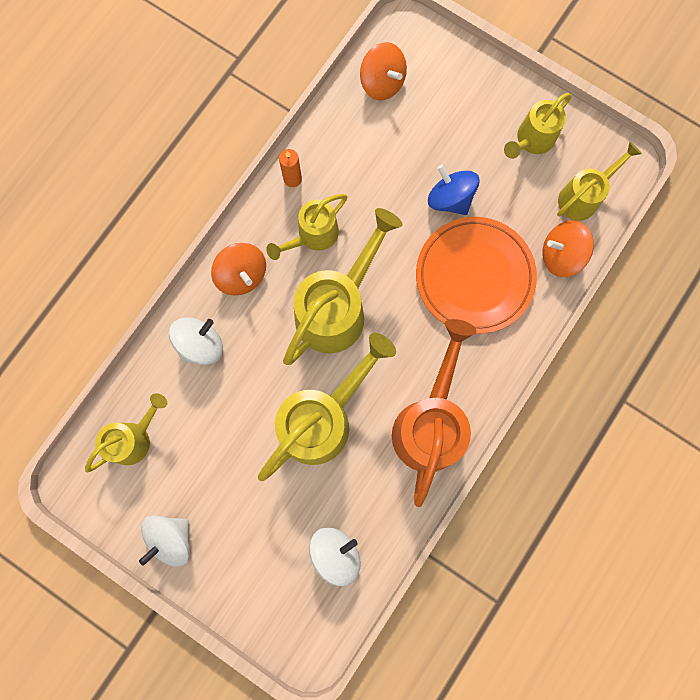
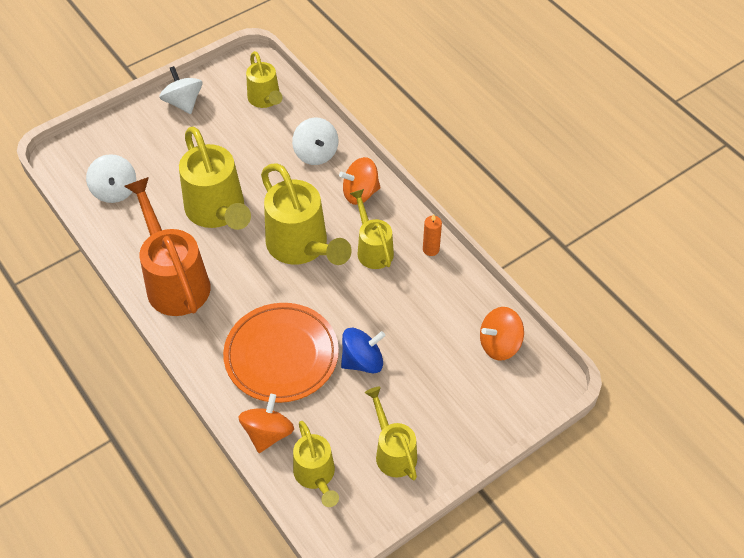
camera: 110 degrees right, 25 degrees down
(430, 423) = (174, 281): orange watering can -> orange watering can turned 150 degrees counterclockwise

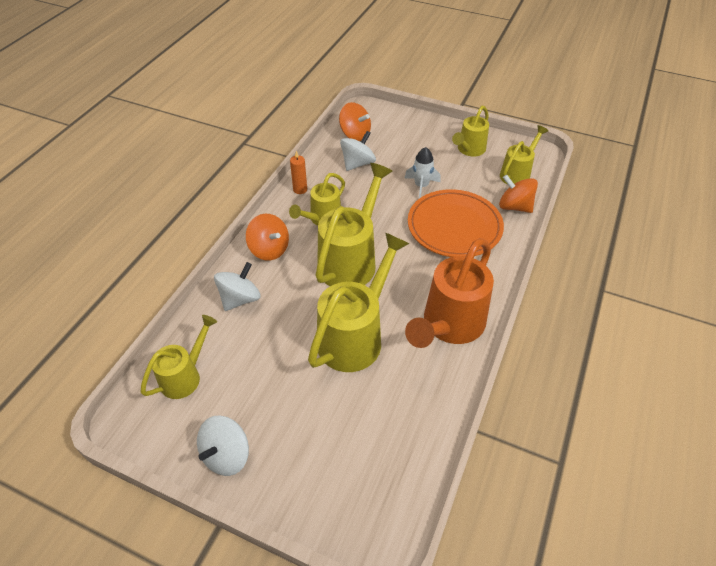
camera: 120 degrees left, 5 degrees down
(115, 191) = (391, 441): white spinning top -> white spinning top (357, 163)
(268, 433) = (514, 206): orange spinning top -> orange spinning top turned 45 degrees clockwise
(362, 361) = (421, 186): blue spinning top -> white rocket

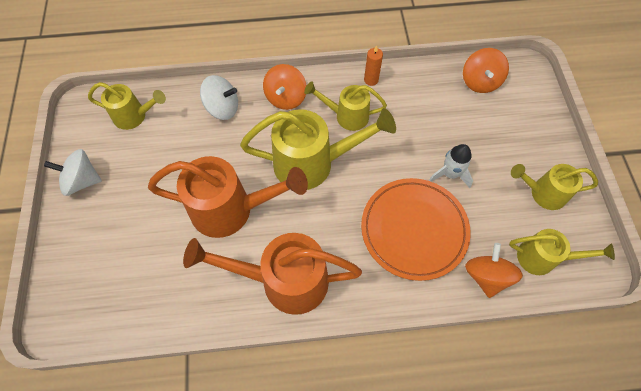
camera: 60 degrees right, 15 degrees up
(355, 336) = (230, 209): yellow watering can -> orange watering can
(357, 163) = (440, 105): white spinning top -> none

